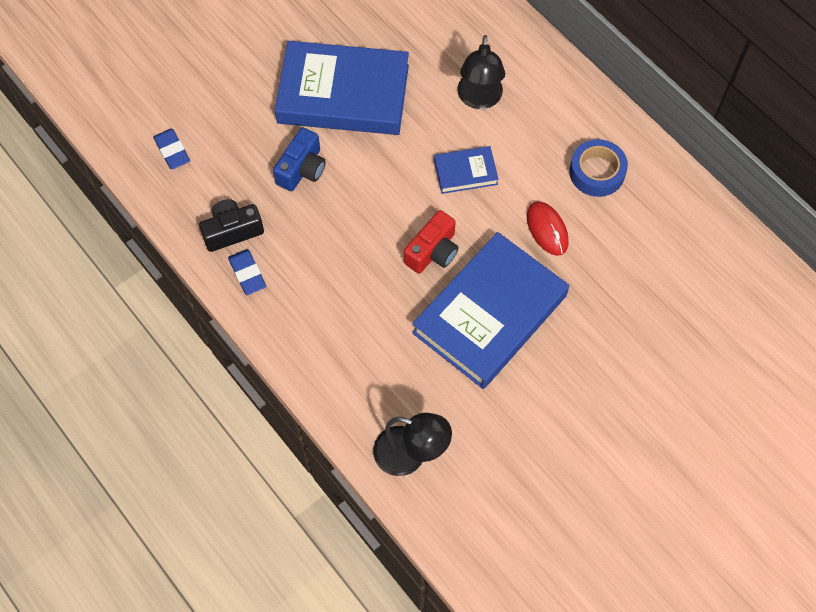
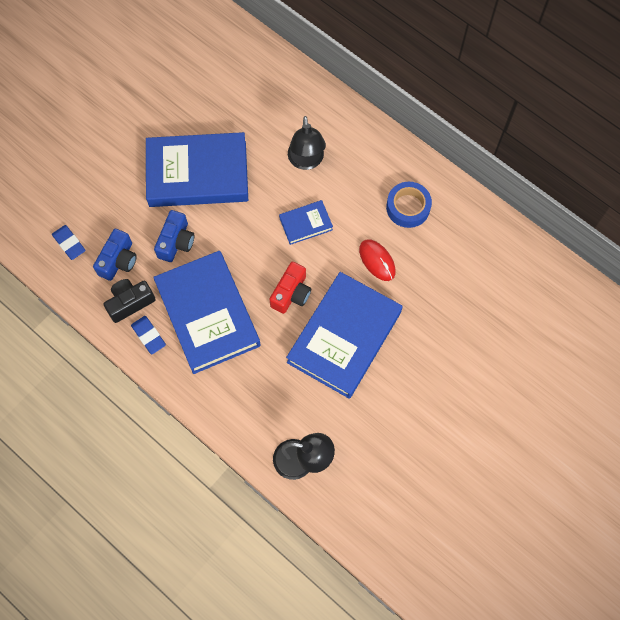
camera: 10 degrees left, 5 degrees up
(227, 180) = (118, 260): none -> blue camera
(324, 260) = (207, 314): none -> blue book

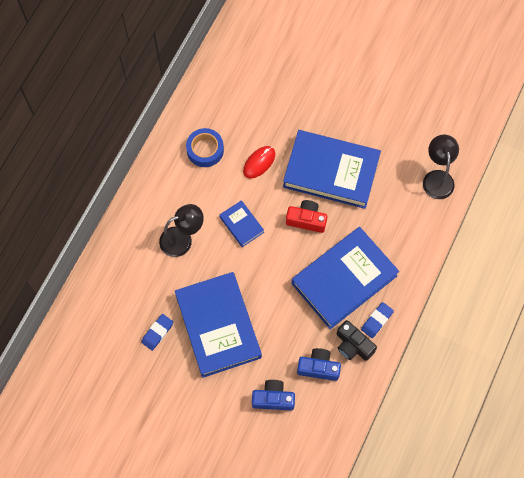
camera: 105 degrees left, 0 degrees up
(69, 243) = (315, 416): blue eraser -> blue eraser (157, 332)
(176, 242) = (287, 324): blue camera -> blue camera (273, 398)

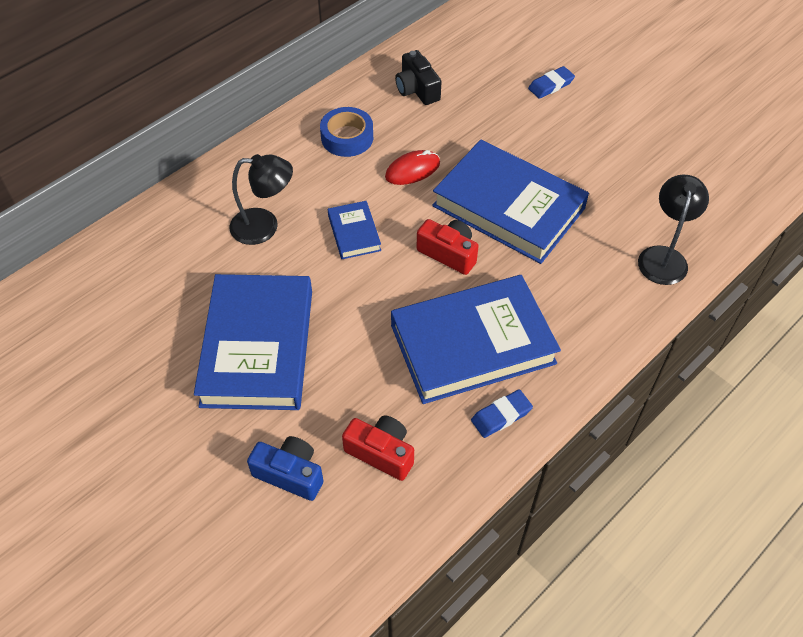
camera: 20 degrees right, 15 degrees down
(157, 332) = (168, 328): blue eraser -> blue eraser (551, 85)
(318, 367) = (381, 453): blue camera -> red camera
(353, 345) = (449, 438): black camera -> black camera (417, 89)

